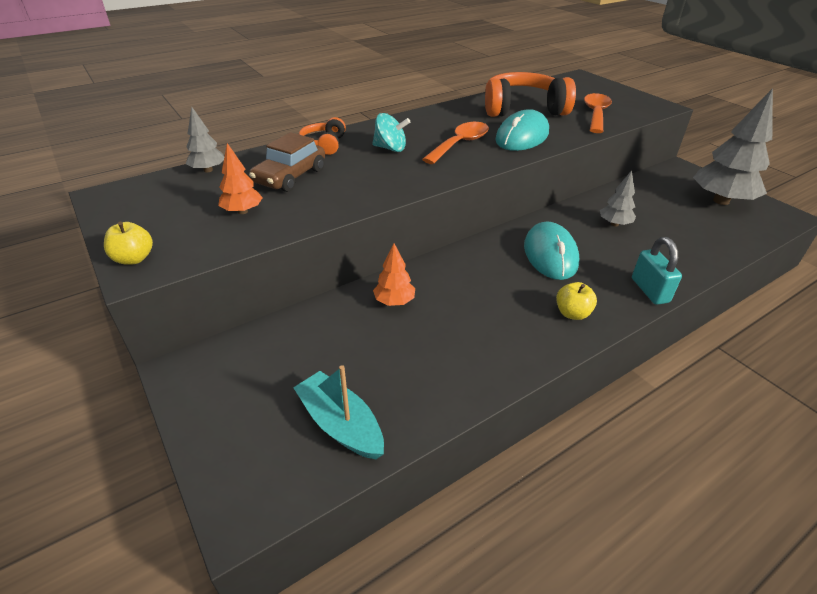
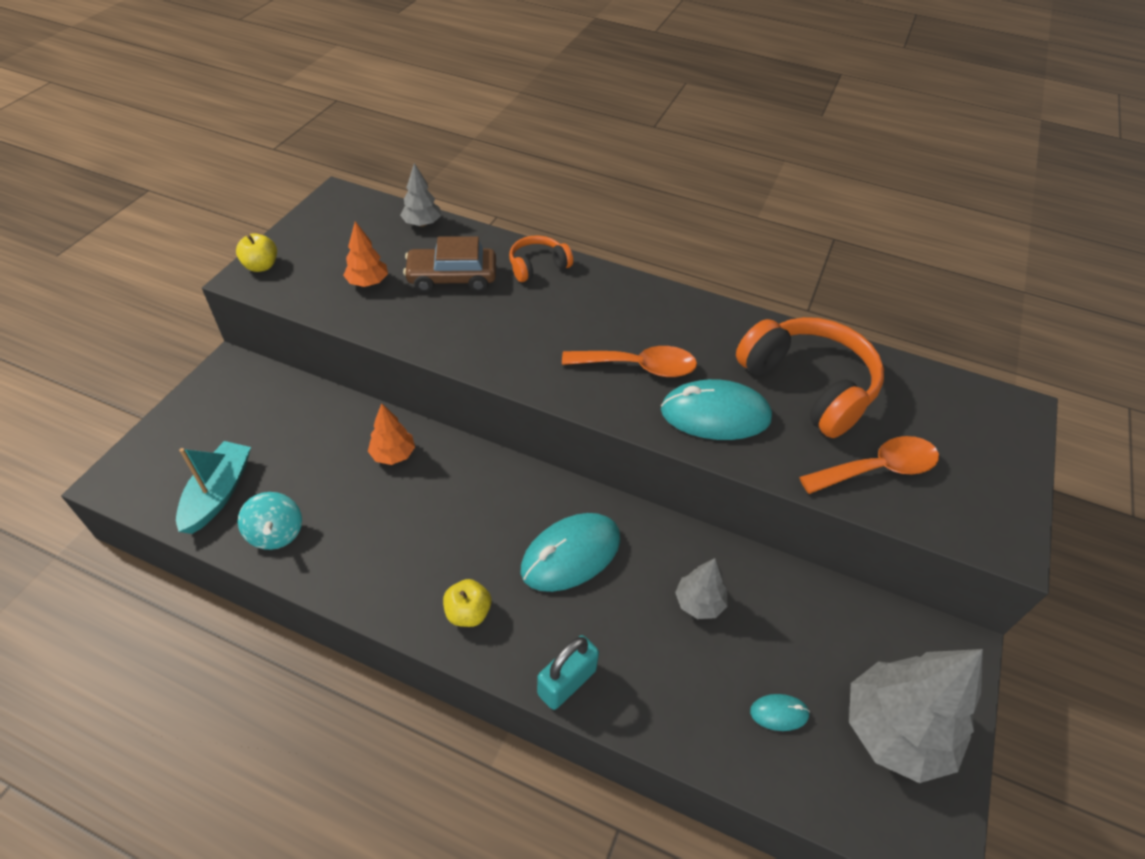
camera: 55 degrees right, 10 degrees up
(390, 148) = (574, 316): turquoise spinning top -> turquoise spinning top (276, 533)
(699, 227) = (779, 713): none -> turquoise mouse

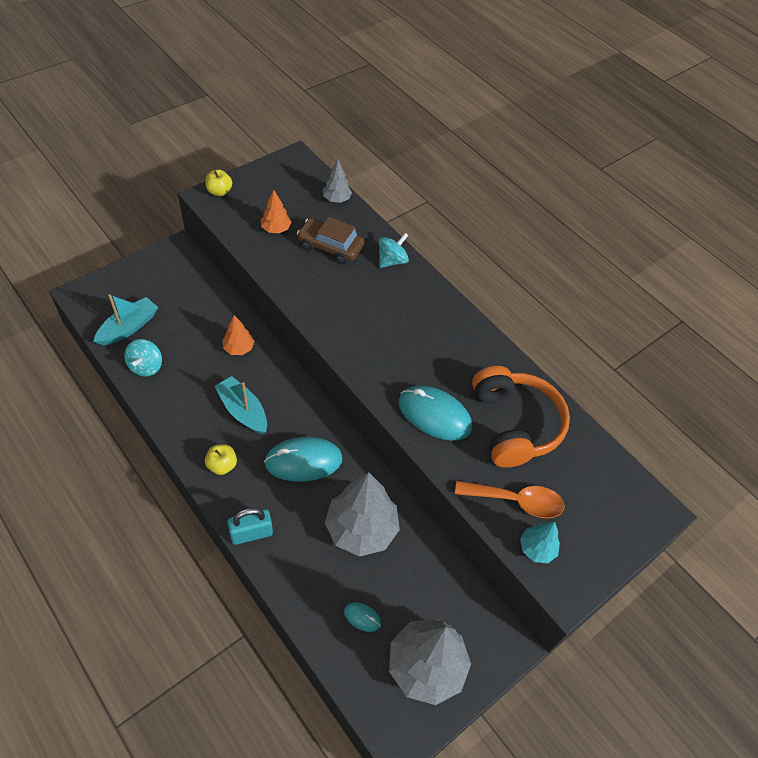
camera: 25 degrees right, 5 degrees up
(450, 529) = (243, 411): none -> turquoise boat
(538, 266) = (392, 261): orange headphones -> turquoise spinning top
(638, 367) = (408, 360): orange spoon -> none
(699, 603) = (361, 529): grey tree -> grey tree, size x2.02
(941, 511) = (536, 548): none -> turquoise tree

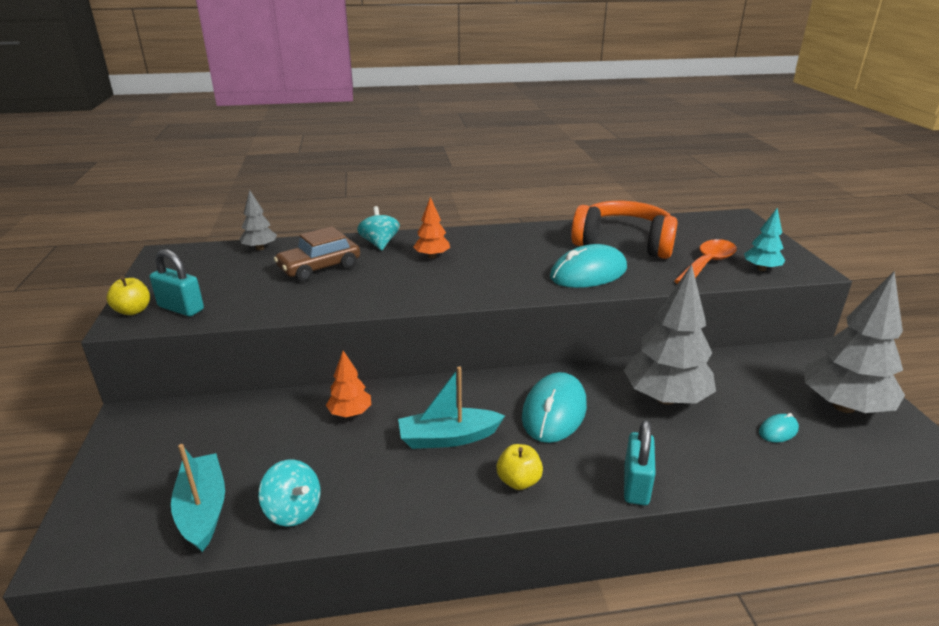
camera: 55 degrees left, 25 degrees down
(235, 211) = (181, 308): none -> turquoise padlock
(276, 229) = (249, 290): orange tree -> orange tree (432, 256)

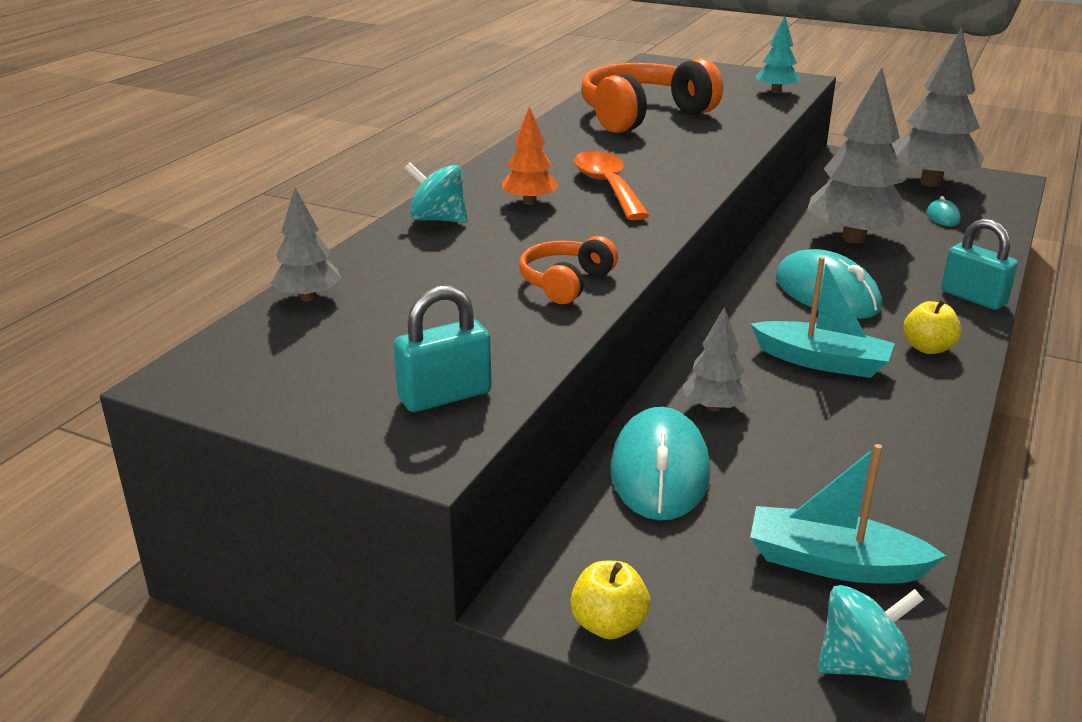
camera: 55 degrees left, 0 degrees up
(133, 311) = (393, 439): yellow apple -> yellow apple (609, 624)
(293, 510) = (883, 494): turquoise spinning top -> turquoise spinning top (862, 664)
(319, 268) = (455, 271): brown car -> none
(333, 297) = (565, 283): none -> orange headphones
(350, 413) = (714, 407): orange tree -> grey tree
(448, 438) = (822, 361): turquoise boat -> turquoise boat turned 90 degrees counterclockwise
(588, 273) = (691, 149): turquoise mouse -> turquoise mouse (659, 471)
(707, 264) = (739, 103): orange spoon -> orange spoon (608, 187)

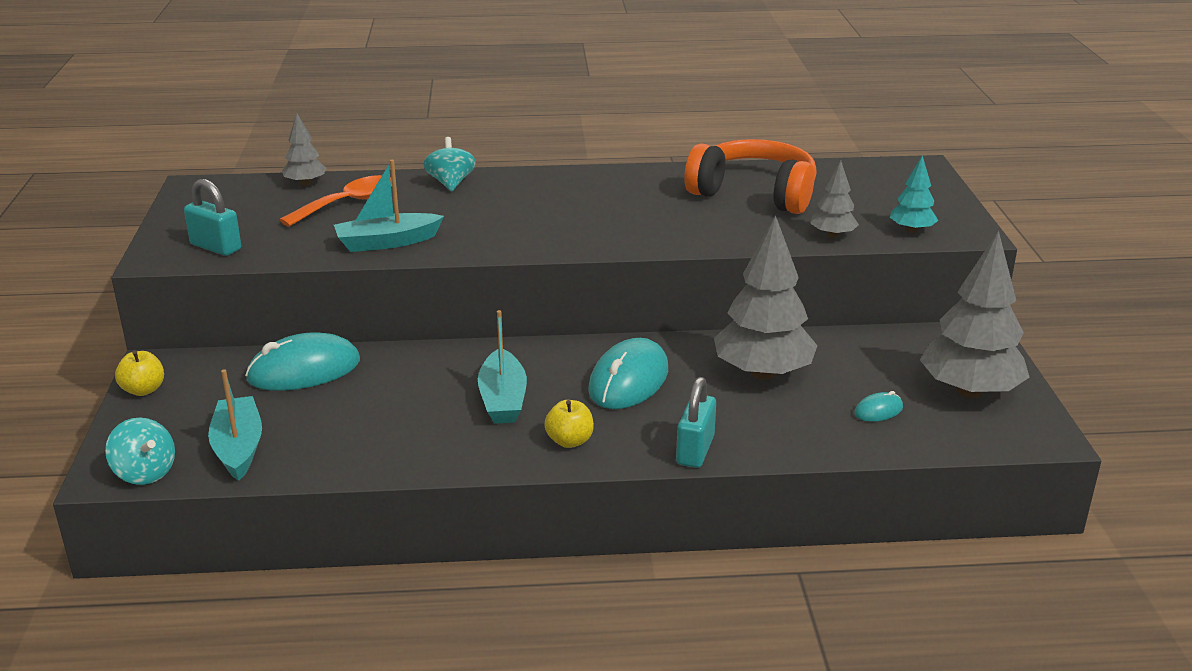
camera: 60 degrees right, 0 degrees up
(529, 202) = (511, 200): orange tree -> none
(565, 283) = (387, 242): orange headphones -> turquoise boat
(608, 187) = (571, 217): orange spoon -> orange spoon (348, 203)
(714, 407) = (398, 371): grey tree -> grey tree (832, 235)

